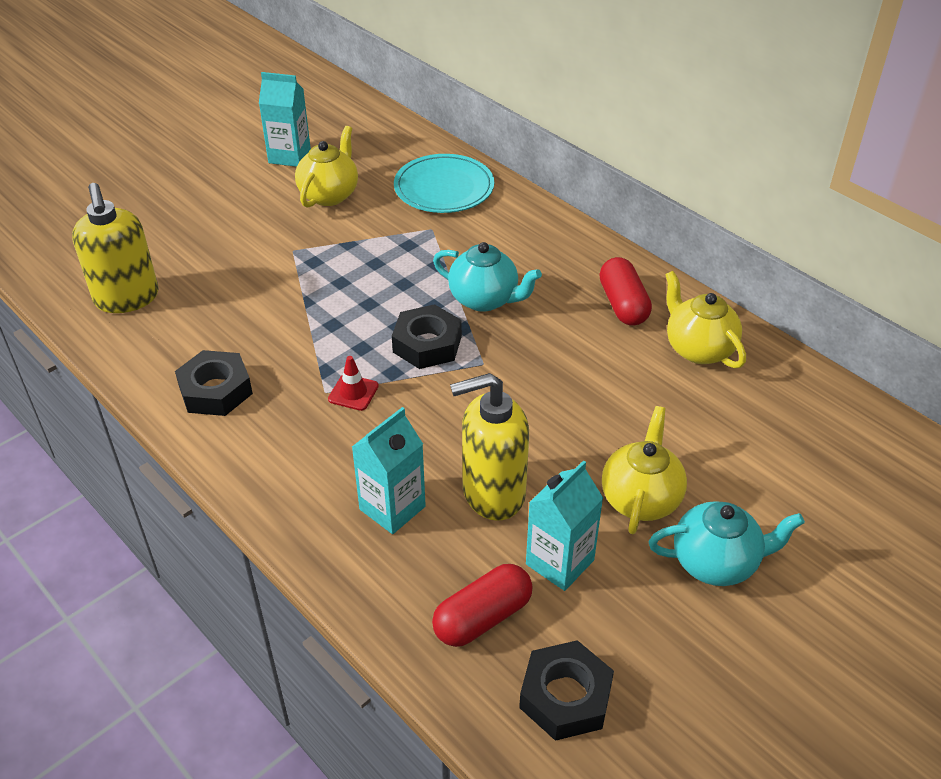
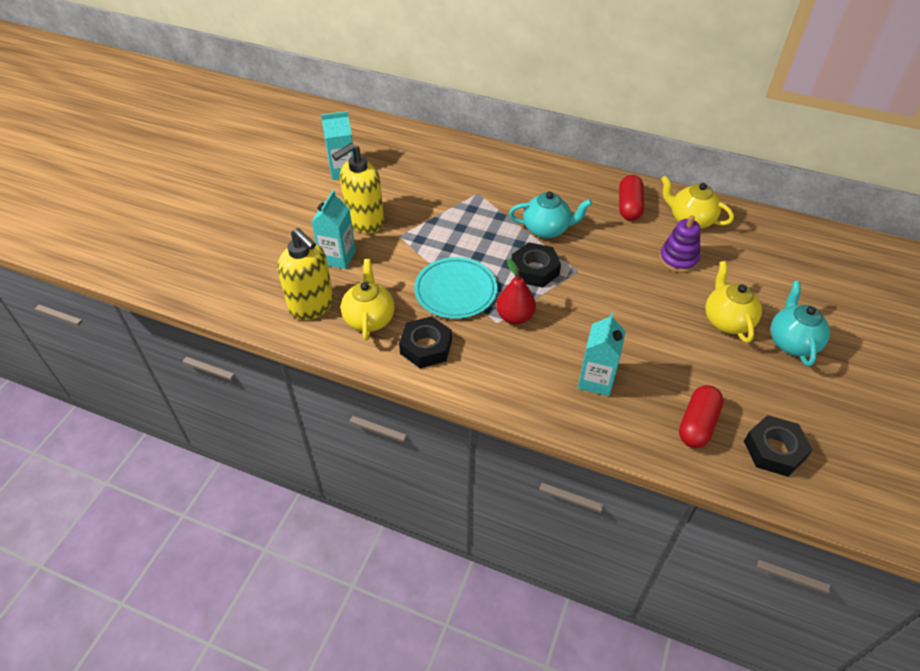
camera: 25 degrees left, 5 degrees up
(329, 194) = (392, 190): yellow teapot -> yellow teapot (369, 318)
(353, 392) = (515, 317): red traffic cone -> red pear
(444, 188) = (464, 163): turquoise plate -> turquoise plate (455, 291)
(492, 493) = (645, 349): yellow soap dispenser -> yellow soap dispenser (364, 221)
(560, 562) = (713, 375): turquoise carton -> turquoise carton (338, 257)
(623, 304) = (629, 206): red capsule -> red capsule turned 45 degrees clockwise
(637, 394) = (678, 259): none -> purple stacking toy
(716, 562) = (792, 342): turquoise teapot -> turquoise teapot turned 60 degrees counterclockwise

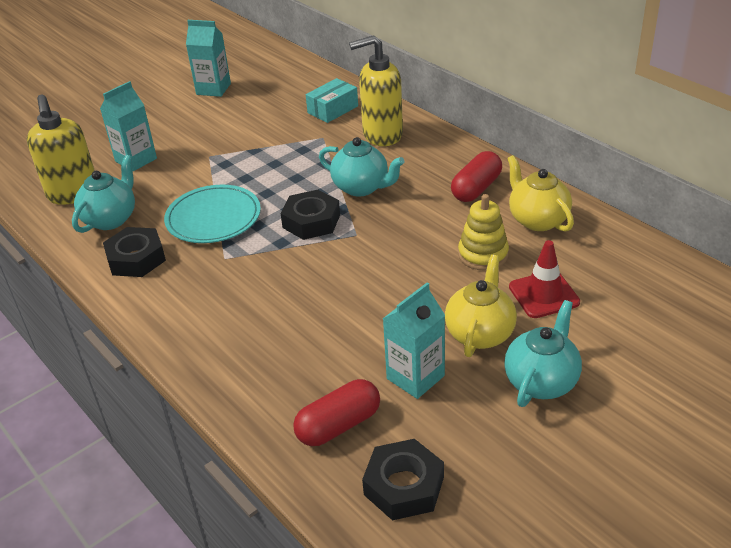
camera: 30 degrees right, 10 degrees down
(364, 221) = (190, 136): yellow soap dispenser -> yellow soap dispenser (382, 135)
(369, 318) = (111, 219): yellow teapot -> turquoise teapot
(463, 165) = (333, 109): none -> turquoise box
(515, 317) = (247, 258): red pear -> none
(596, 380) = (271, 343): turquoise carton -> turquoise carton (415, 377)
(678, 259) = (483, 254): purple stacking toy -> yellow stacking toy
(741, 277) = (544, 294): none -> red traffic cone

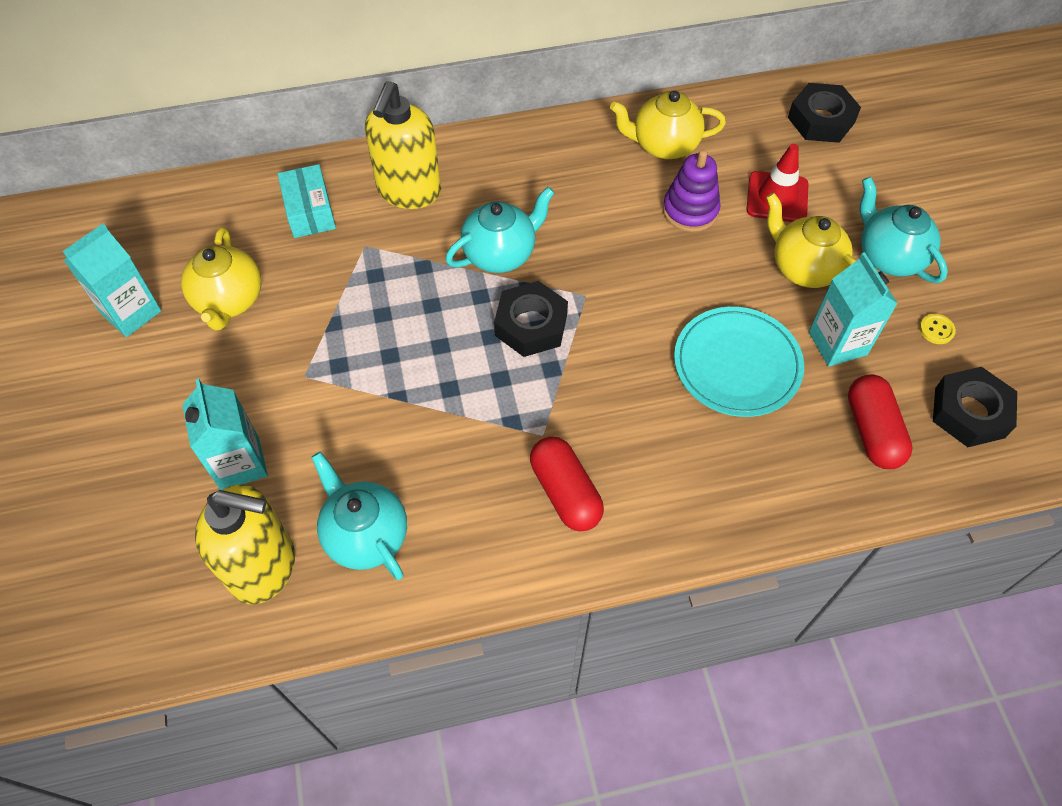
camera: 65 degrees left, 20 degrees up
(136, 258) = (478, 530): black nut -> black nut (821, 120)
(213, 218) = (451, 418): turquoise plate -> turquoise plate (737, 364)
(244, 112) = (229, 301): none -> yellow teapot
(476, 188) = (577, 163): red capsule -> red capsule (565, 492)
(482, 437) = (936, 330): none -> yellow button
(483, 254) = (690, 210): yellow stacking toy -> purple stacking toy

